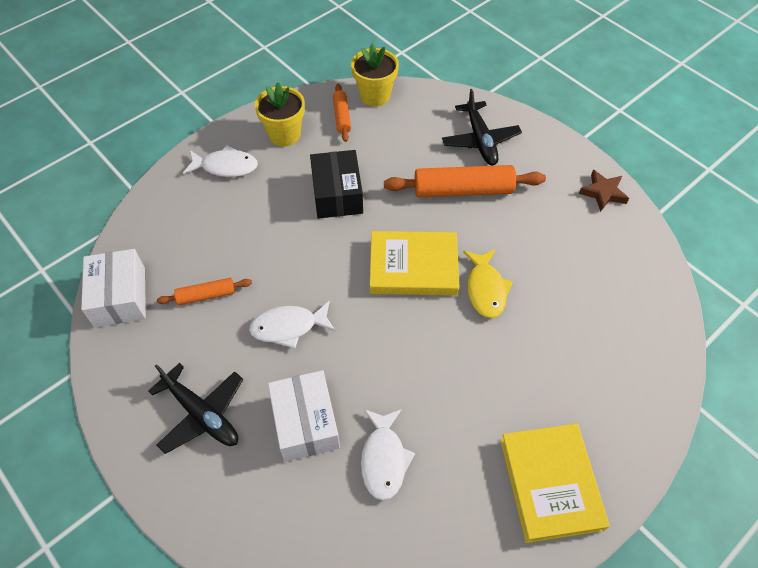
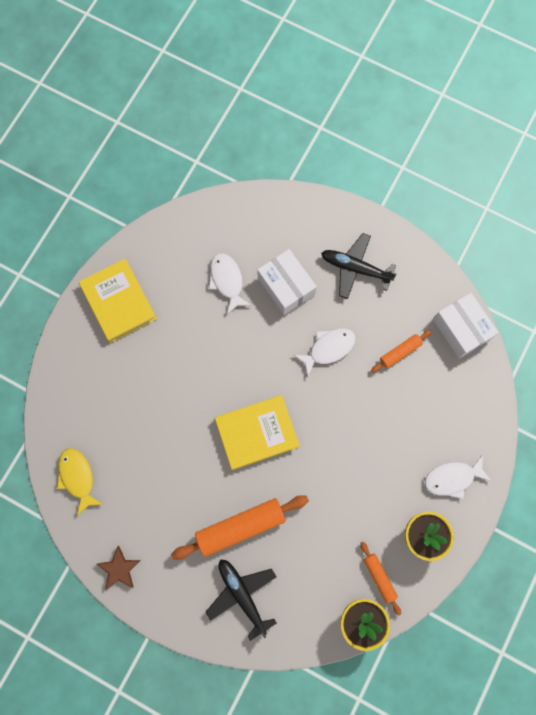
camera: 160 degrees right, 20 degrees up
(337, 194) = (345, 483): black box -> none
(485, 289) = (195, 432): yellow fish -> yellow fish (77, 477)

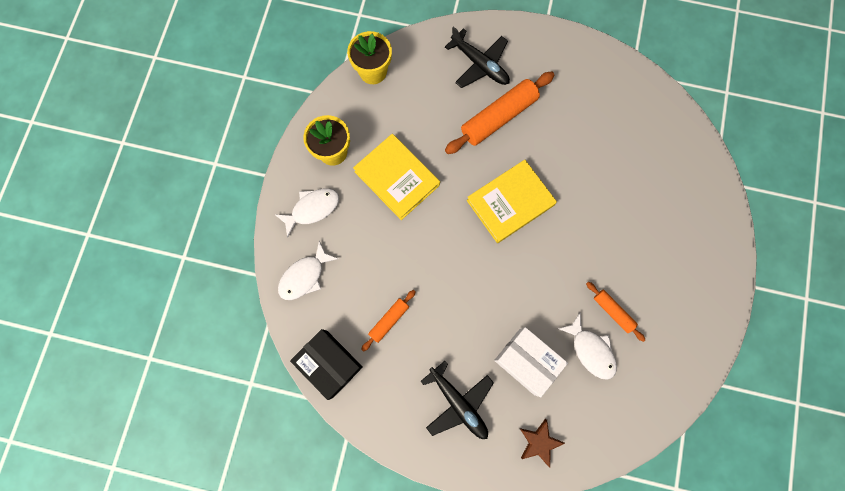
camera: 165 degrees right, 0 degrees up
(77, 477) = (660, 121): yellow fish -> none
(118, 302) = (693, 296): yellow book -> yellow book (397, 178)
(119, 569) = (592, 58): brown star -> brown star (539, 442)
(328, 349) = (463, 304): white fish -> white fish (305, 276)
(355, 268) = (458, 403): black plane -> black plane turned 45 degrees clockwise
(379, 577) = (363, 107): orange rolling pin -> orange rolling pin (613, 311)
(461, 329) = (329, 363): white box -> black box

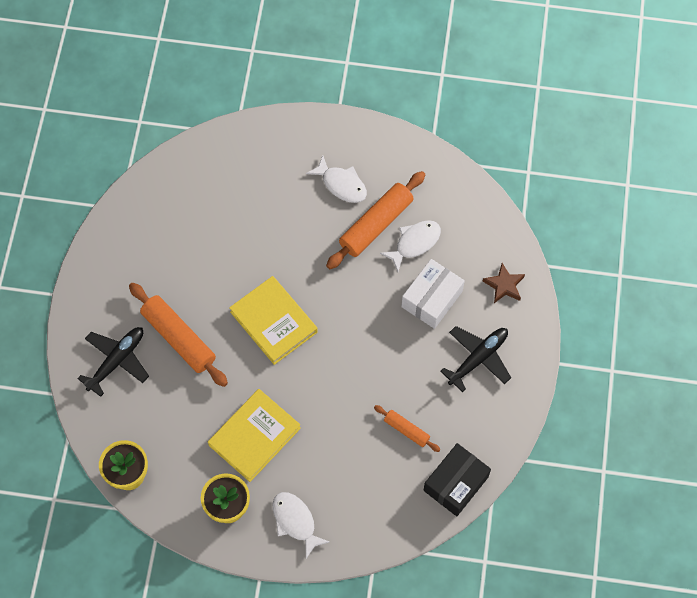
camera: 95 degrees left, 10 degrees down
(305, 276) = (369, 520): white fish -> white fish (341, 184)
(613, 311) = (376, 224): orange rolling pin -> orange rolling pin, size x1.88

